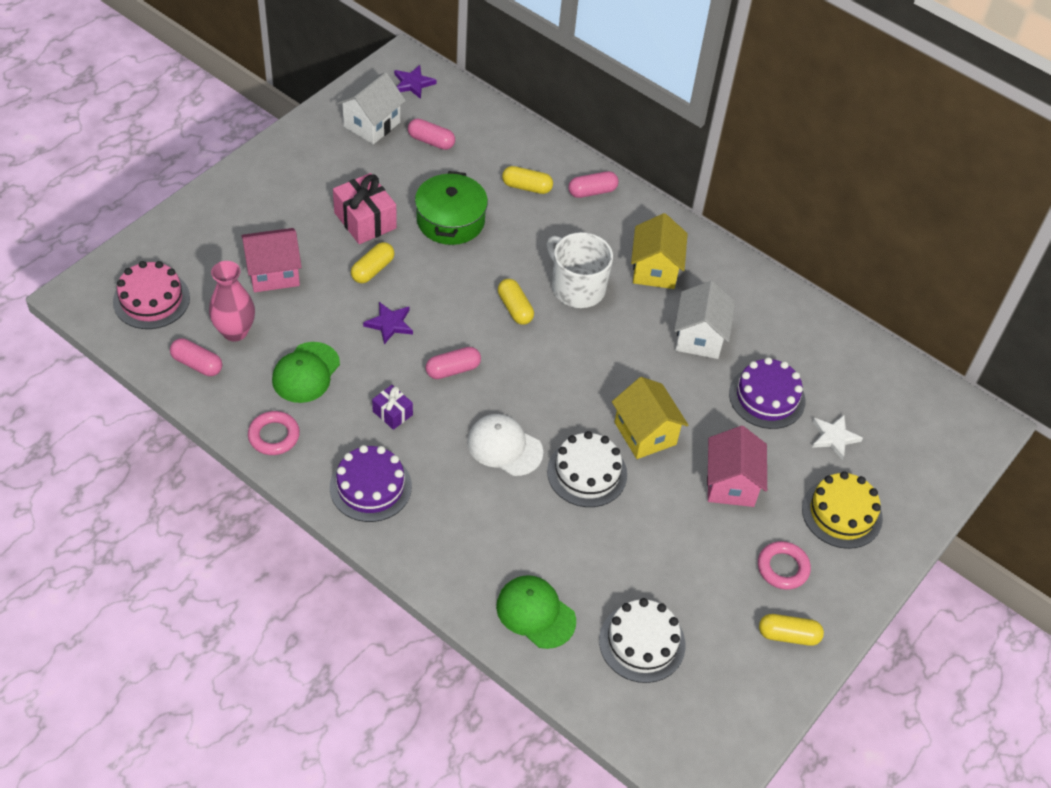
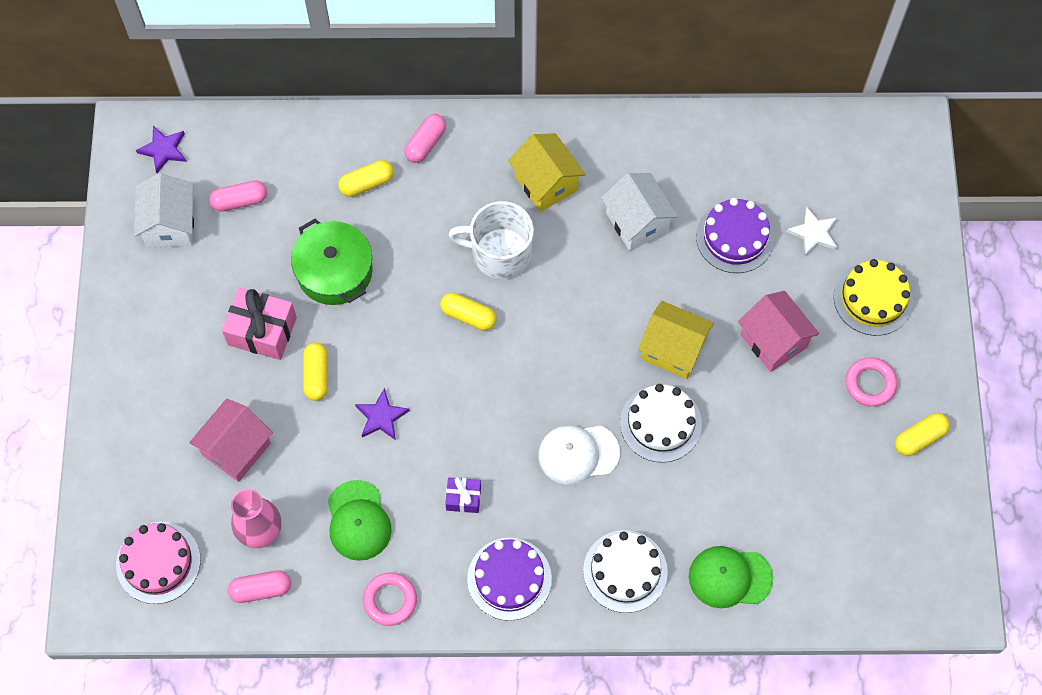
camera: 35 degrees left, 15 degrees up
(453, 369) = (473, 417): pink capsule -> none
(642, 642) = (825, 534): white cake -> white cake (625, 571)

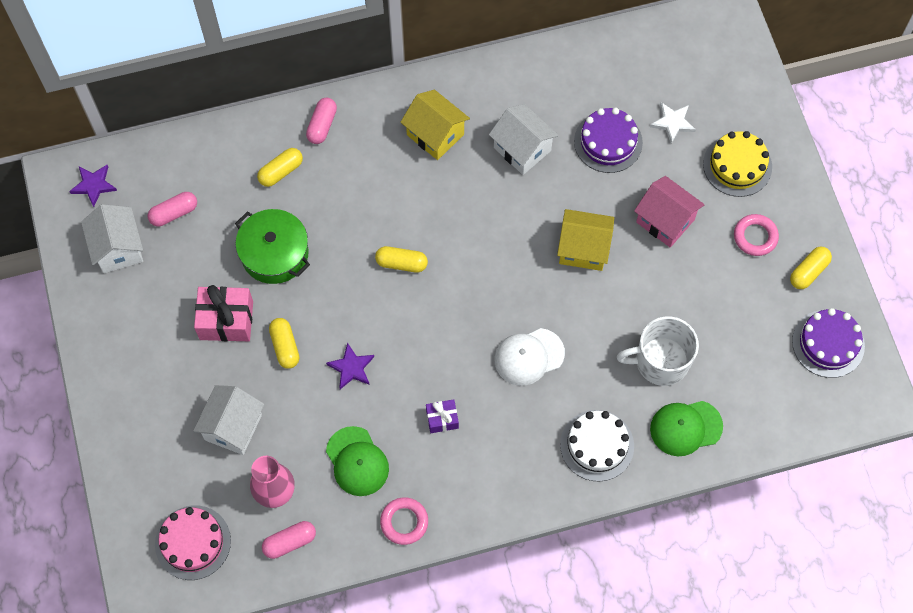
camera: 15 degrees left, 0 degrees up
(236, 449) = (233, 427): pink house -> white house
(500, 253) = (413, 203): white mug -> white mug (660, 361)
(509, 578) = (501, 477): purple cake -> purple cake (828, 343)
(660, 423) = (591, 313): white cake -> none

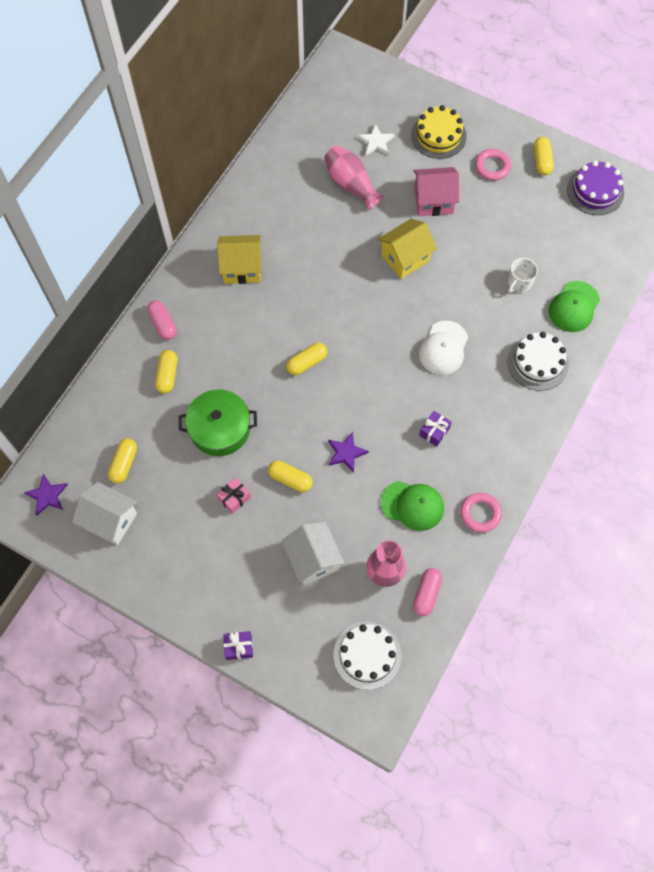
camera: 45 degrees left, 0 degrees up
(107, 439) = (239, 647): none -> purple gift
(174, 213) = (124, 464): pink capsule -> yellow capsule
(193, 542) = (367, 655): pink cake -> white cake
(226, 320) = (234, 498): pink gift -> pink gift, size x0.56
(522, 149) = (305, 231): white house -> none
(608, 142) = (351, 184): purple cake -> pink vase
(660, 361) = (519, 282): white mug -> white mug, size x0.57

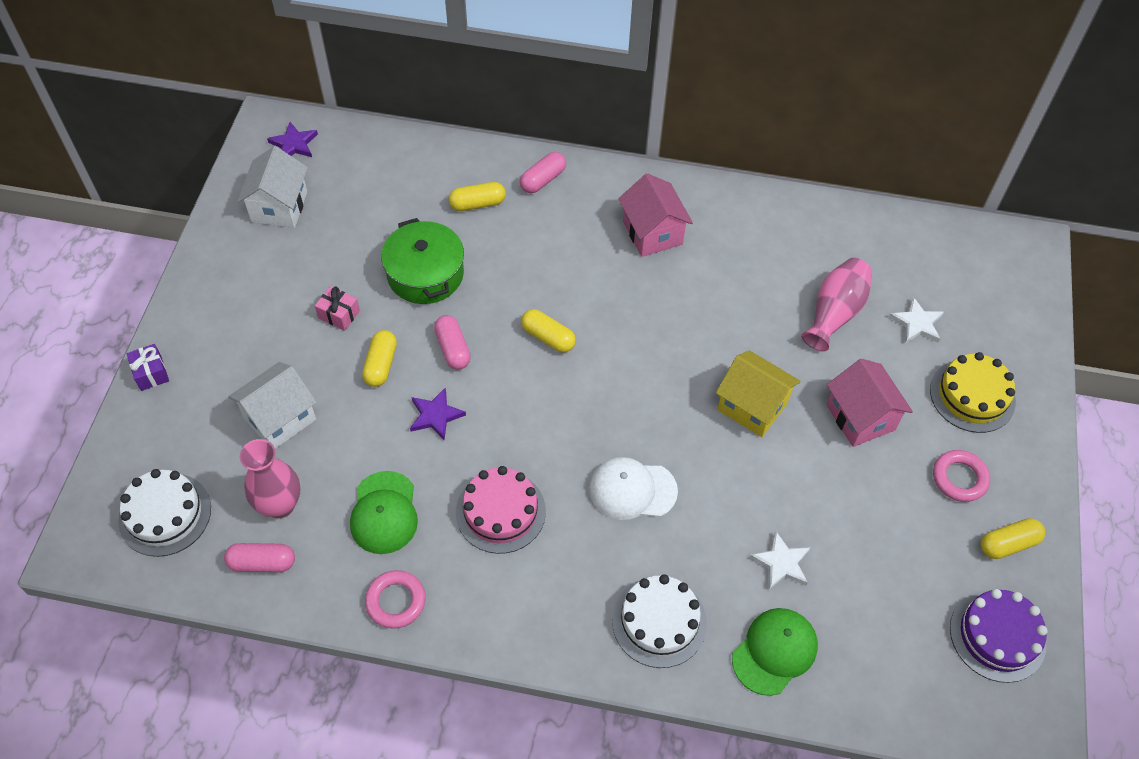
camera: 70 degrees right, 10 degrees down
(124, 464) = (352, 198): yellow capsule -> none
(242, 268) = (652, 233): yellow house -> pink house
(294, 427) = (453, 349): none -> pink capsule
(434, 432) = (500, 511): purple gift -> pink cake
(519, 282) = (781, 563): white mug -> white star
(574, 307) = (774, 651): green cap -> green cap turned 120 degrees clockwise

